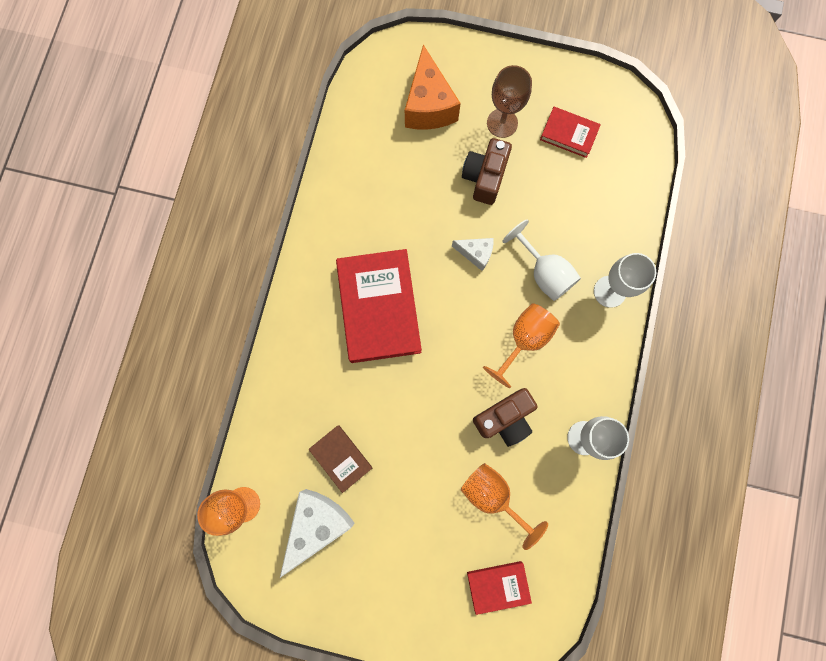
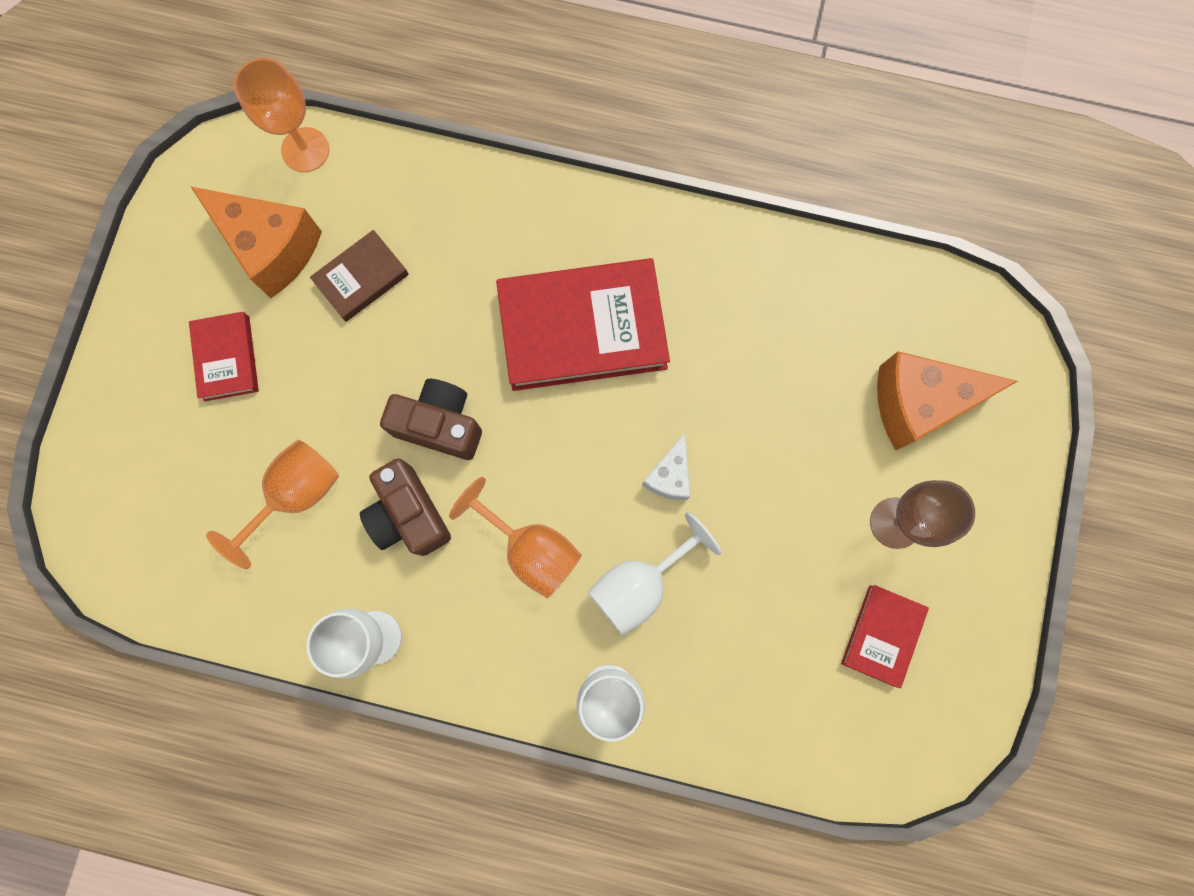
camera: 90 degrees right, 0 degrees up
(317, 524) = (271, 248): white cheese -> orange cheese
(484, 177) = (798, 492): brown camera -> brown camera (440, 424)
(498, 586) = (168, 499): red book -> red book (227, 358)

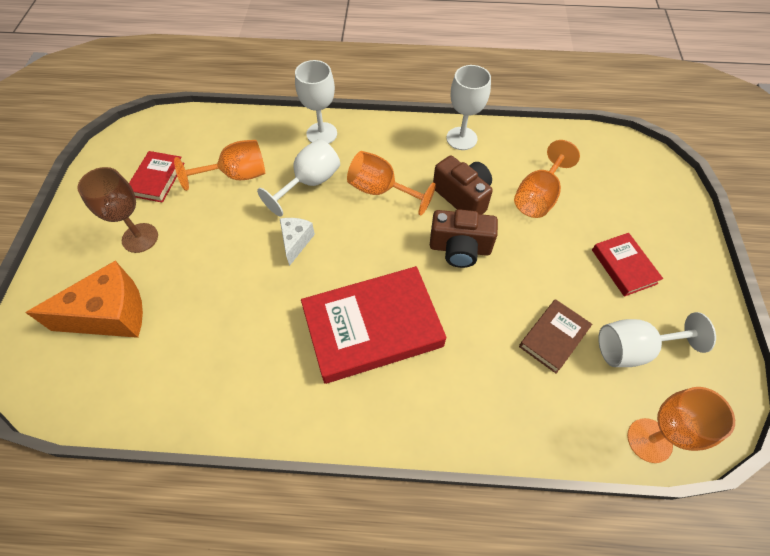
camera: 170 degrees right, 20 degrees down
(271, 248) = (633, 349): orange cheese -> white goblet
(755, 621) = (236, 175): none -> orange goblet

